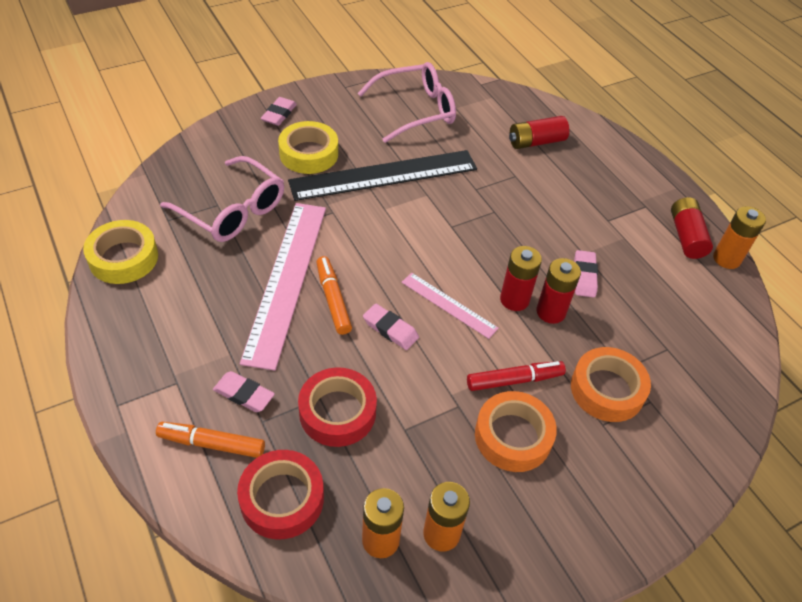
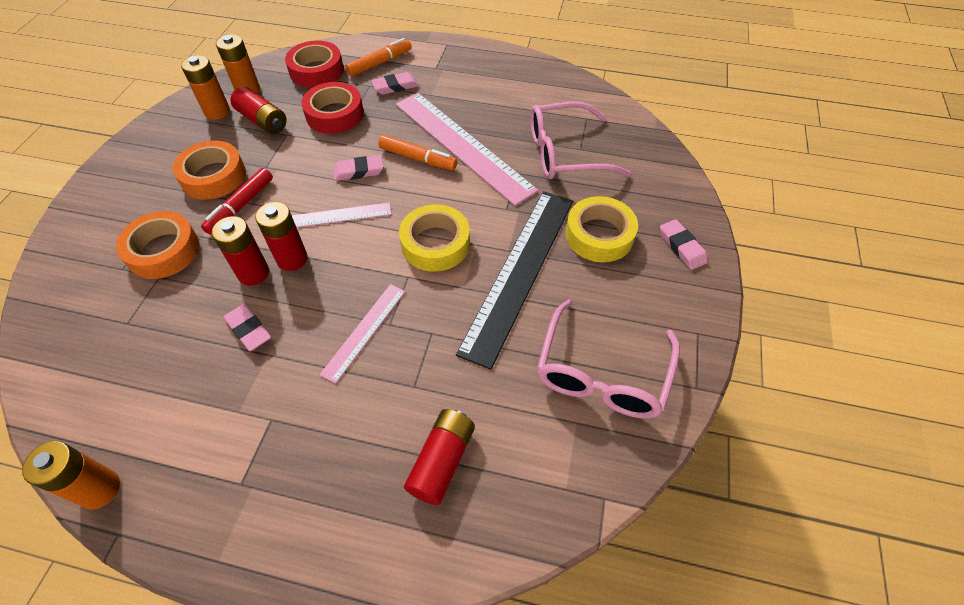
camera: 135 degrees right, 5 degrees up
(123, 258) = (565, 85): yellow tape -> yellow tape (435, 244)
(513, 219) = (364, 331): none -> pink ruler
(686, 236) = (166, 480): red battery -> red battery (263, 121)

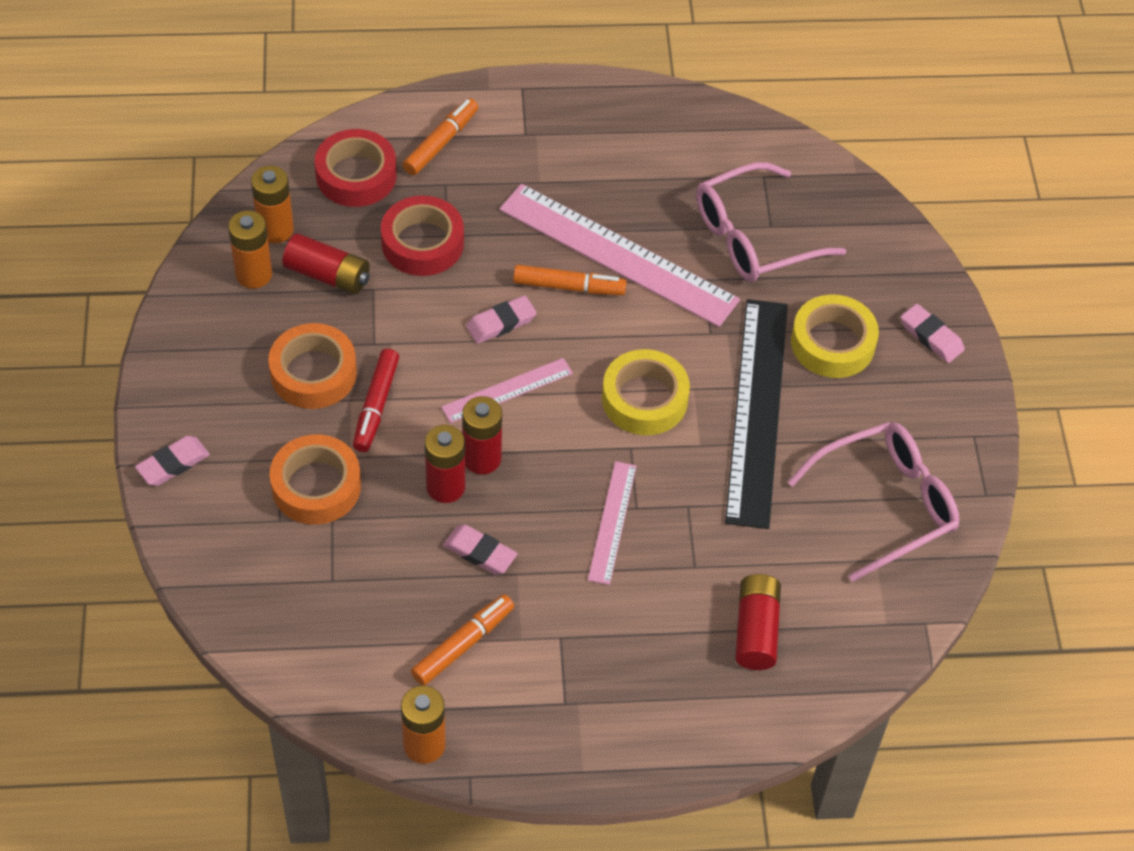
camera: 20 degrees left, 0 degrees up
(189, 404) = (463, 644): none -> orange marker
(395, 86) = (483, 179): pink eraser -> pink eraser (173, 464)
(602, 373) = (886, 504): pink glasses -> pink glasses turned 120 degrees counterclockwise

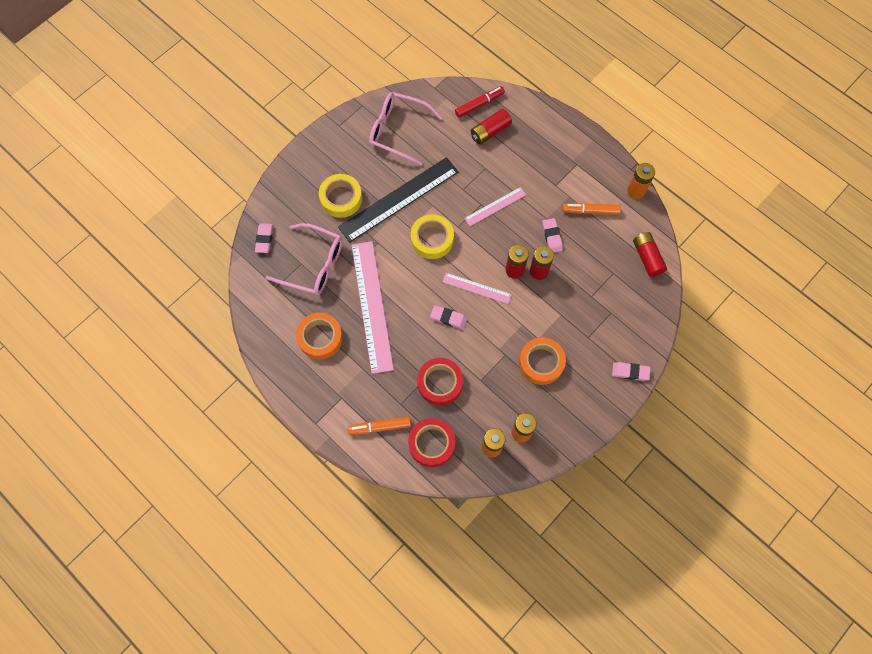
camera: 130 degrees left, 15 degrees up
(316, 486) = (585, 314): orange tape -> orange tape (320, 338)
(328, 275) = (492, 403): red battery -> red battery (647, 258)
(376, 406) = (531, 326): red marker -> red marker (479, 104)
(569, 287) = (406, 309): orange marker -> none
(931, 336) = (304, 169): pink eraser -> pink eraser (264, 239)

